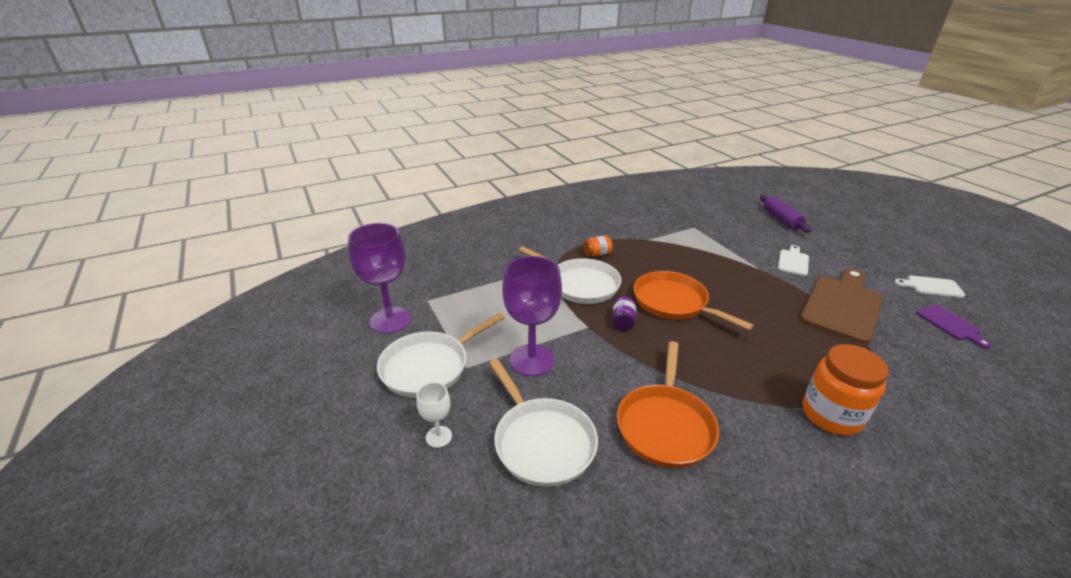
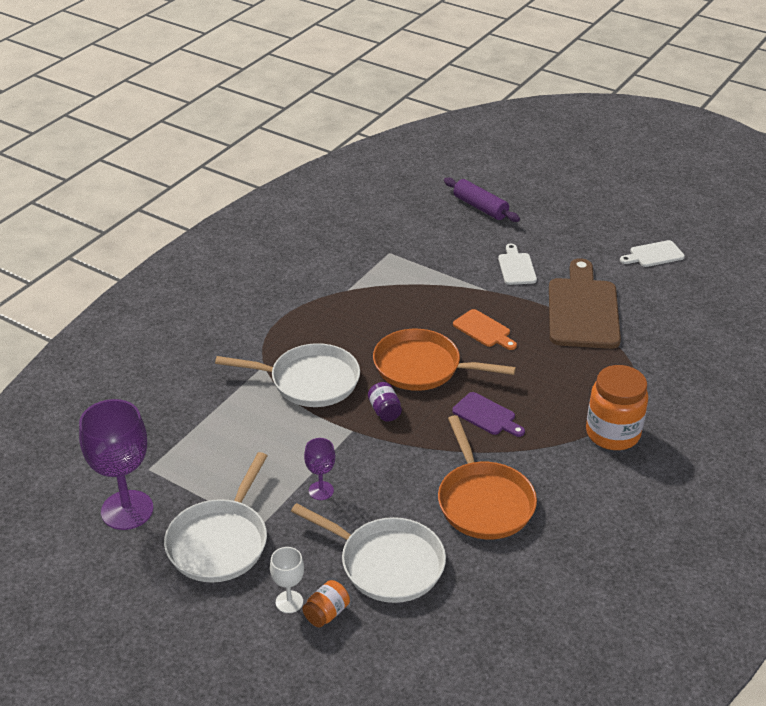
camera: 30 degrees left, 5 degrees up
(532, 360) = (321, 490): purple goblet -> purple goblet, size x0.50
(597, 254) = (302, 332): orange jar -> orange jar (326, 613)
(741, 294) = (484, 330): none -> orange cutting board
(950, 324) = (680, 297): purple cutting board -> purple cutting board (486, 415)

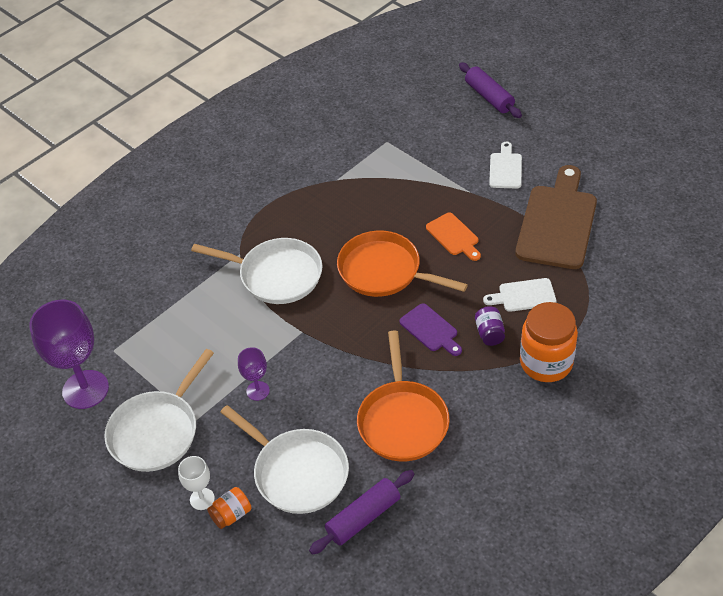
camera: 15 degrees right, 10 degrees up
(384, 411) = (337, 314): purple jar -> purple jar (489, 333)
(471, 598) = (363, 517): none -> purple rolling pin
(654, 255) = (648, 166): white cutting board -> white cutting board (523, 295)

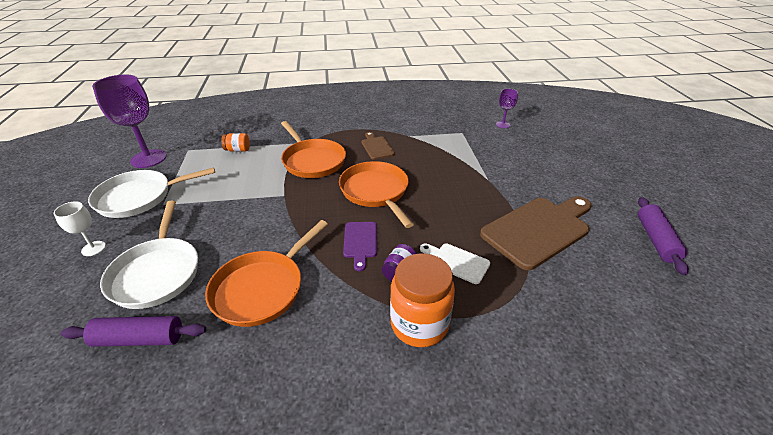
camera: 35 degrees right, 10 degrees down
(231, 515) = (88, 270): orange jar -> orange jar (238, 150)
(258, 391) = (214, 210): purple goblet -> purple goblet (503, 124)
(276, 275) = (312, 161): white pan -> orange pan
(320, 215) = (376, 147): none -> brown cutting board
(454, 236) = (446, 197): orange cutting board -> none
(489, 97) = (558, 140): purple rolling pin -> purple rolling pin (656, 240)
(505, 168) = (530, 179): white cutting board -> none

